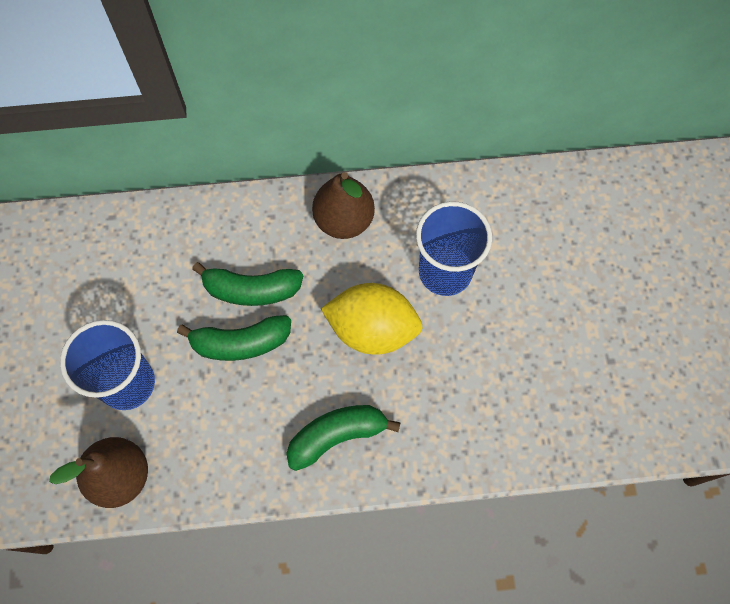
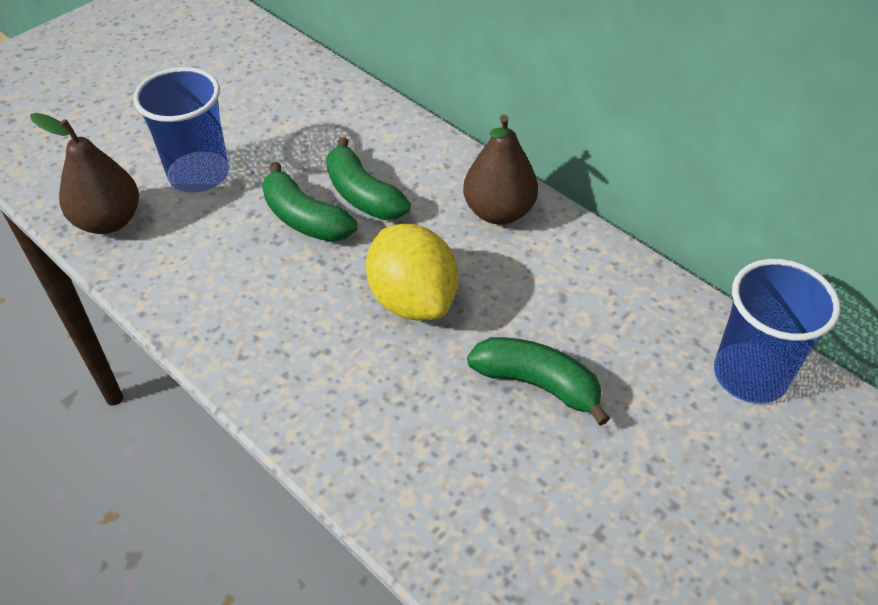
camera: 50 degrees right, 20 degrees down
(337, 436) = (276, 342): green banana -> green banana (537, 384)
(445, 272) = (533, 317): blue cup -> blue cup (750, 375)

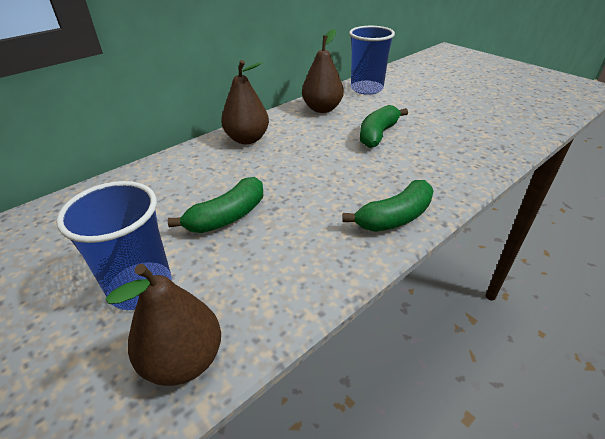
camera: 85 degrees left, 10 degrees down
(363, 195) = (211, 189): green banana -> green banana (394, 218)
(412, 300) = (316, 170): yellow lemon -> none
(628, 301) = (322, 109): none -> brown pear

